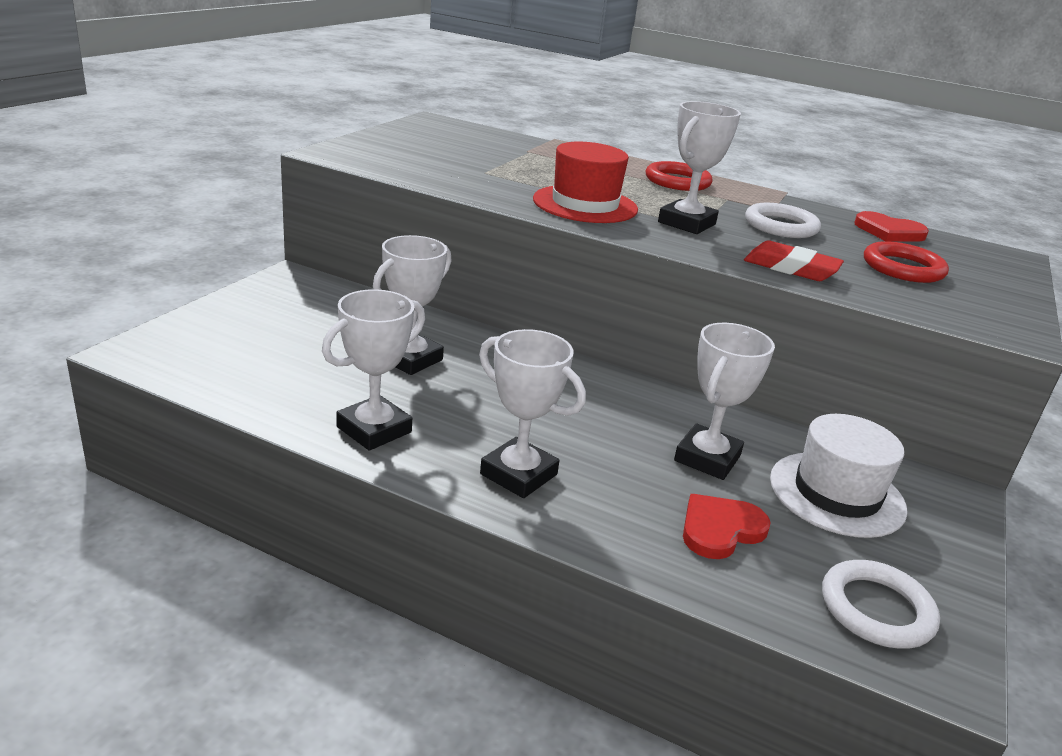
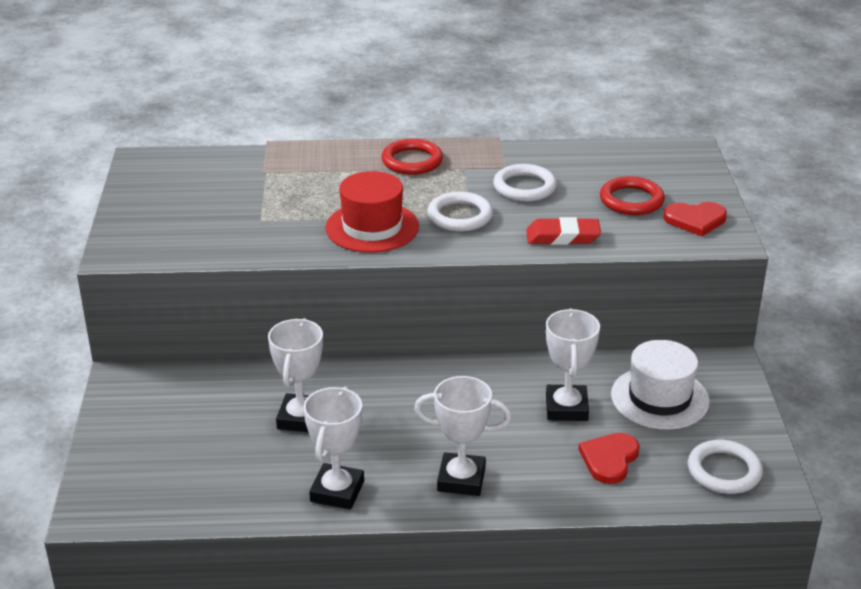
camera: 25 degrees left, 5 degrees up
(686, 223) = (460, 216): white trophy -> white ring
(889, 232) = (599, 158): red heart -> red heart (695, 220)

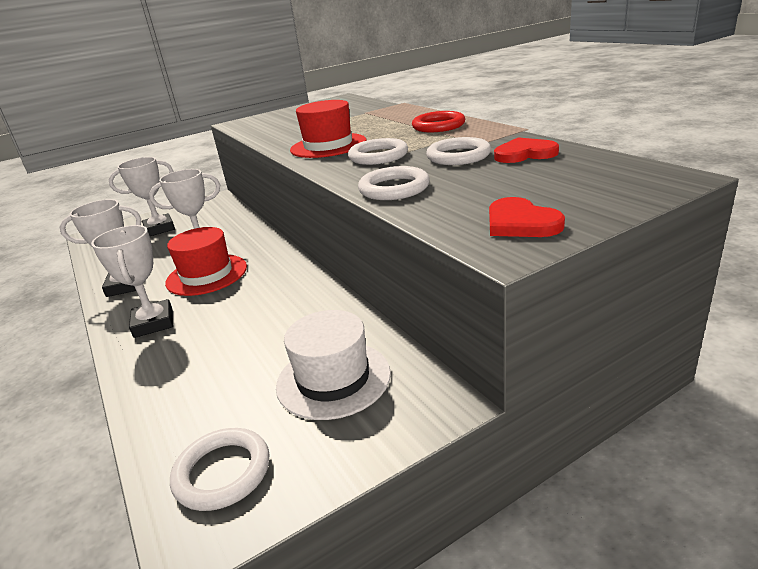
camera: 65 degrees right, 5 degrees down
(385, 427) = (207, 275): none -> red hat
(563, 237) = (394, 188): red eraser -> white ring
(566, 408) = (279, 334): white trophy -> white trophy (159, 229)
(609, 459) = (210, 384): red heart -> red heart (524, 154)
(631, 200) = (508, 189): red ring -> none

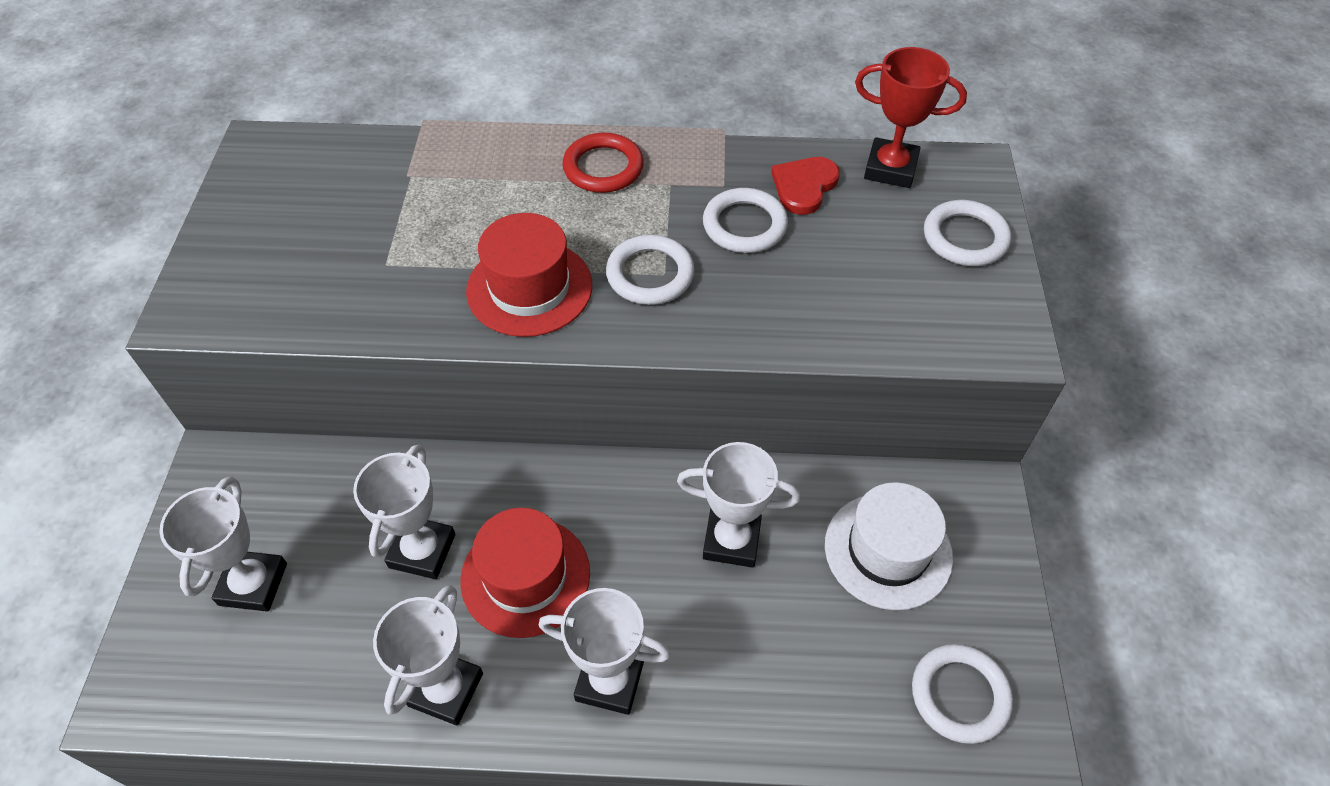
camera: 60 degrees left, 25 degrees up
(283, 318) = (731, 540): none -> white trophy
(394, 188) = (784, 323): white ring -> white ring (965, 238)
(520, 223) = (970, 303): red heart -> none
(600, 162) = (890, 168): none -> red trophy

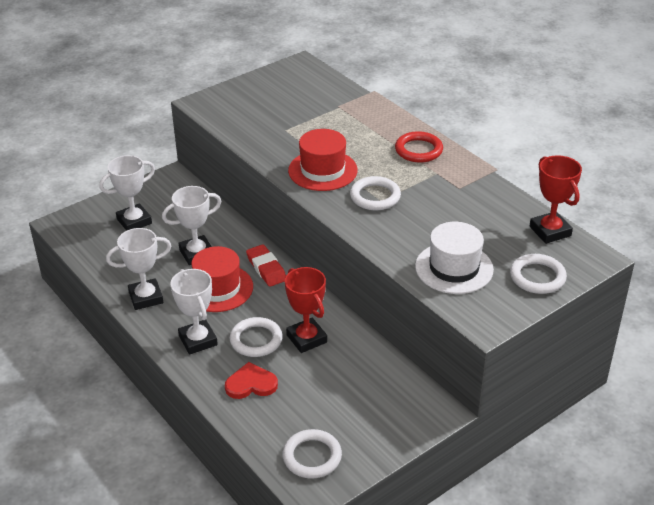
camera: 50 degrees right, 15 degrees down
(547, 488) = (266, 268): none -> red eraser
(731, 540) = (306, 339): white trophy -> red trophy
(744, 225) = (443, 207): white ring -> white ring (256, 340)
(804, 186) = (495, 211): red heart -> red heart (251, 384)
(888, 550) = (363, 393): white hat -> white hat (454, 268)

